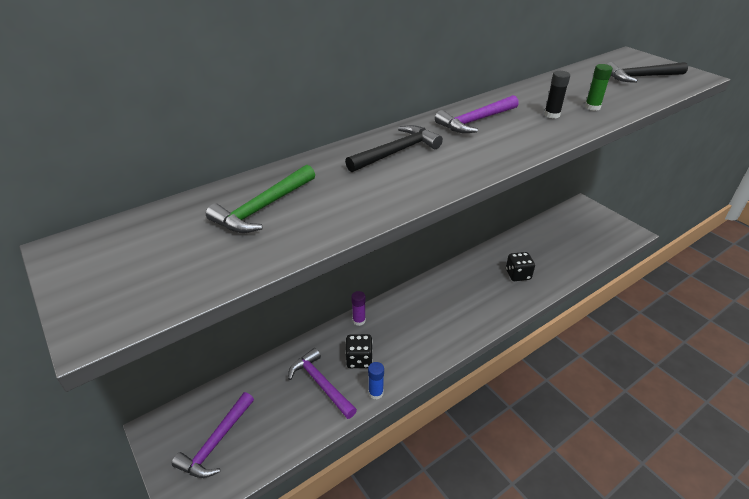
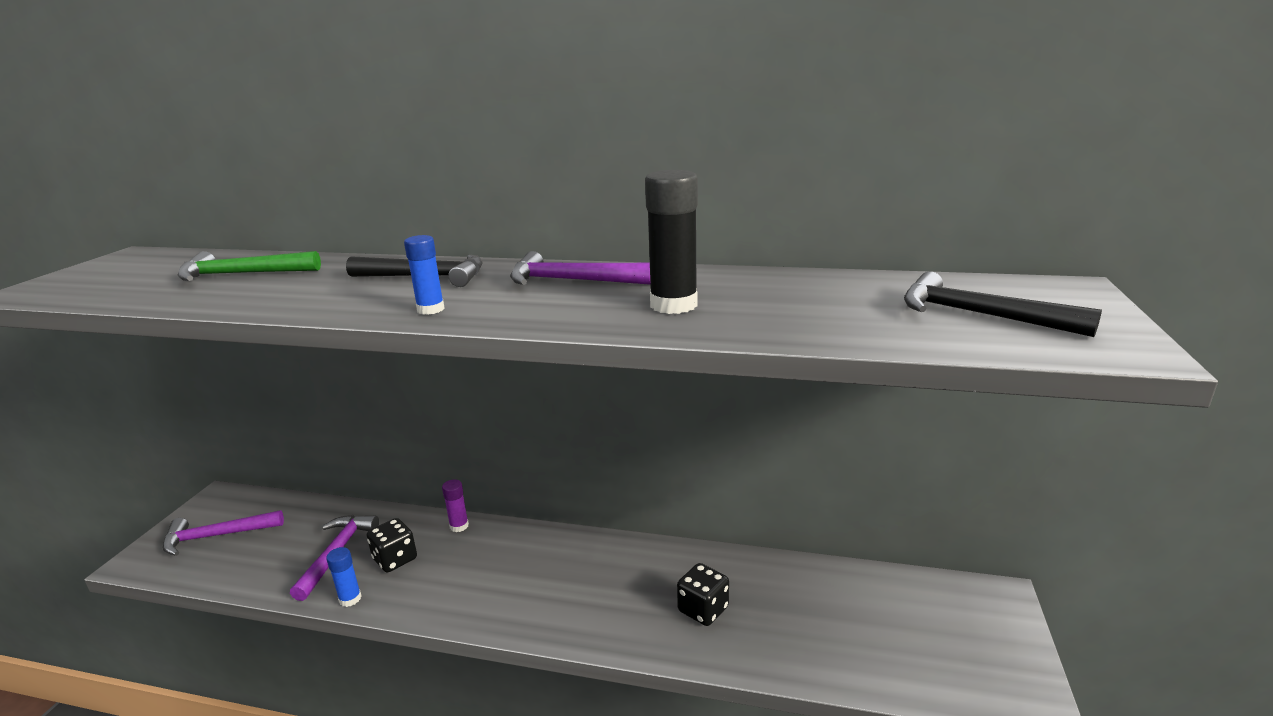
camera: 50 degrees right, 15 degrees down
(467, 167) = (431, 309): none -> blue glue stick
(552, 115) = (673, 305): black glue stick -> black glue stick, size x1.73
(592, 107) = (757, 317): green glue stick -> none

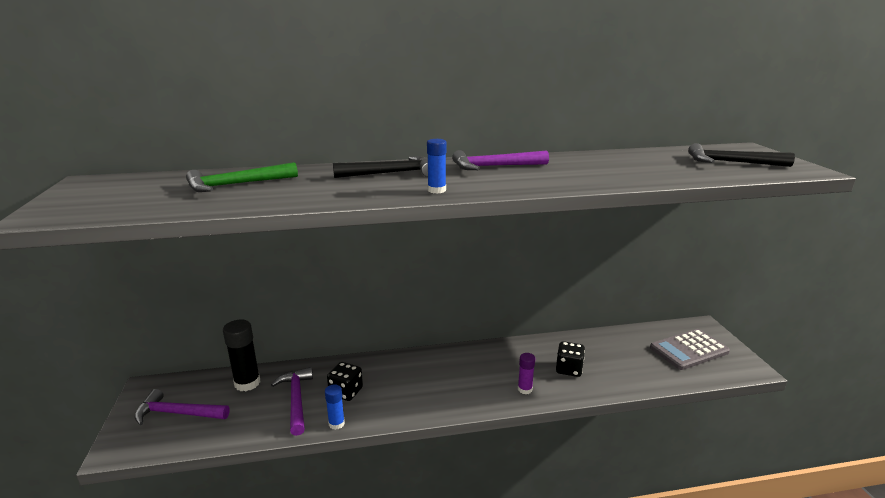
camera: 25 degrees left, 0 degrees up
(217, 536) = (177, 413): purple hammer -> purple hammer turned 45 degrees clockwise
(459, 526) = (373, 361): purple glue stick -> purple glue stick (525, 389)
(673, 305) = (579, 173): black glue stick -> black glue stick (247, 383)
(934, 633) = (689, 350): none -> grey calculator

